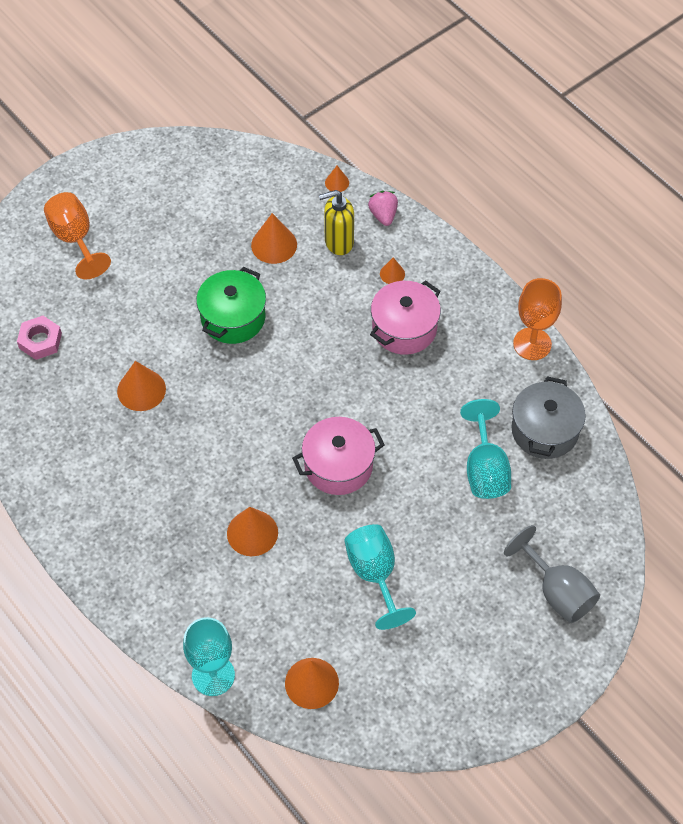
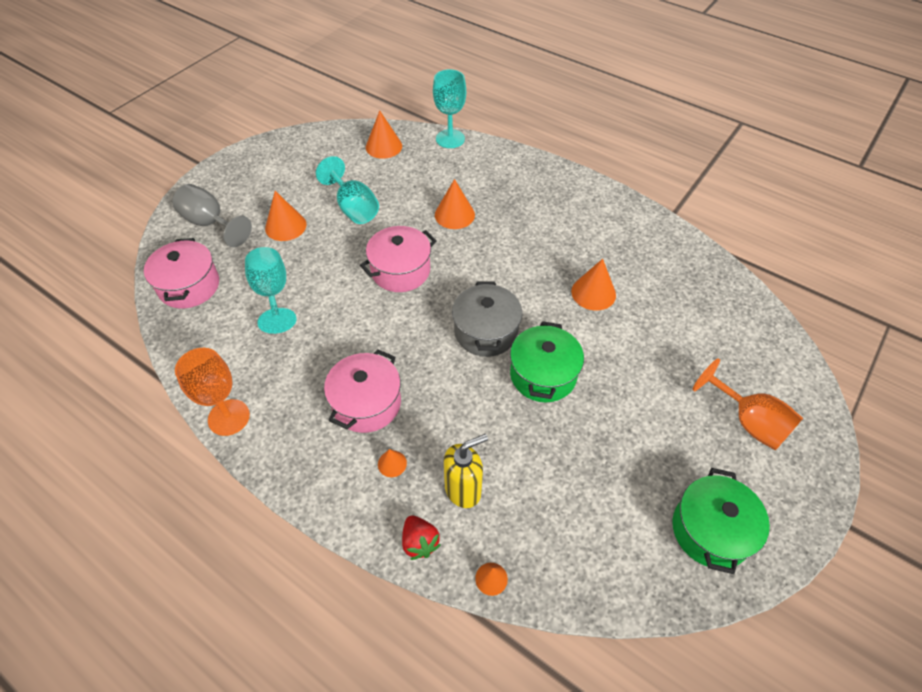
camera: 165 degrees right, 5 degrees down
(40, 341) = (707, 313): pink nut -> none
(160, 175) = (710, 530): none -> green pot
(274, 245) = (535, 468): orange cone -> orange cone (285, 226)
(383, 215) = (419, 542): pink strawberry -> red strawberry
(544, 430) = (217, 336): grey pot -> grey pot (486, 332)
(578, 501) = (189, 286): none -> pink pot

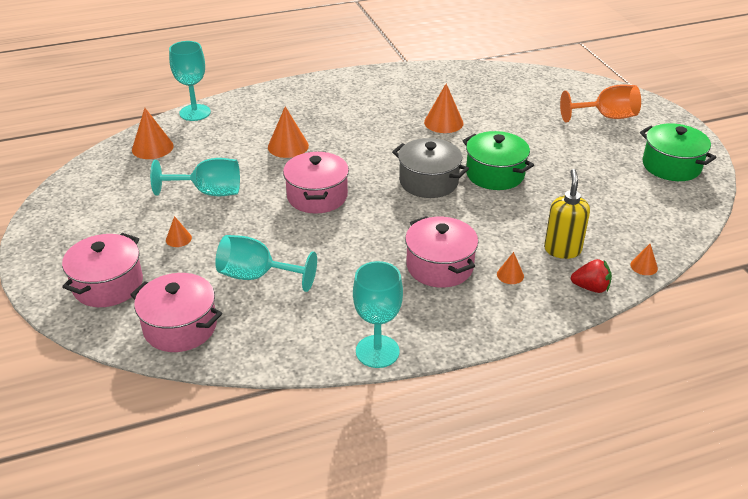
camera: 55 degrees left, 15 degrees down
(210, 223) = (108, 285): grey goblet -> pink pot
(229, 417) = (377, 351): orange goblet -> turquoise goblet
(285, 226) = (178, 239): orange cone -> orange cone, size x0.54

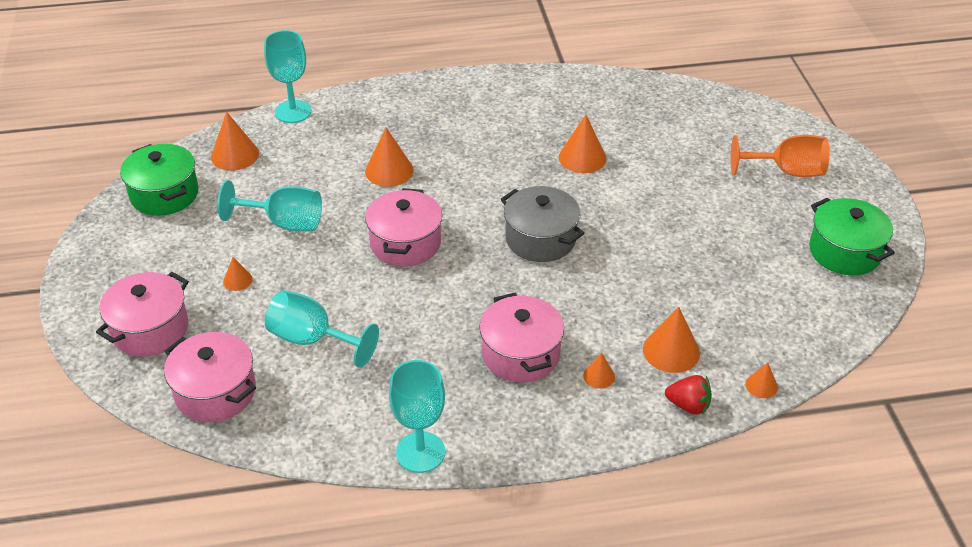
camera: 10 degrees right, 5 degrees up
(495, 174) = (623, 238): green pot -> green pot (164, 194)
(562, 250) = (671, 351): yellow soap dispenser -> orange cone

